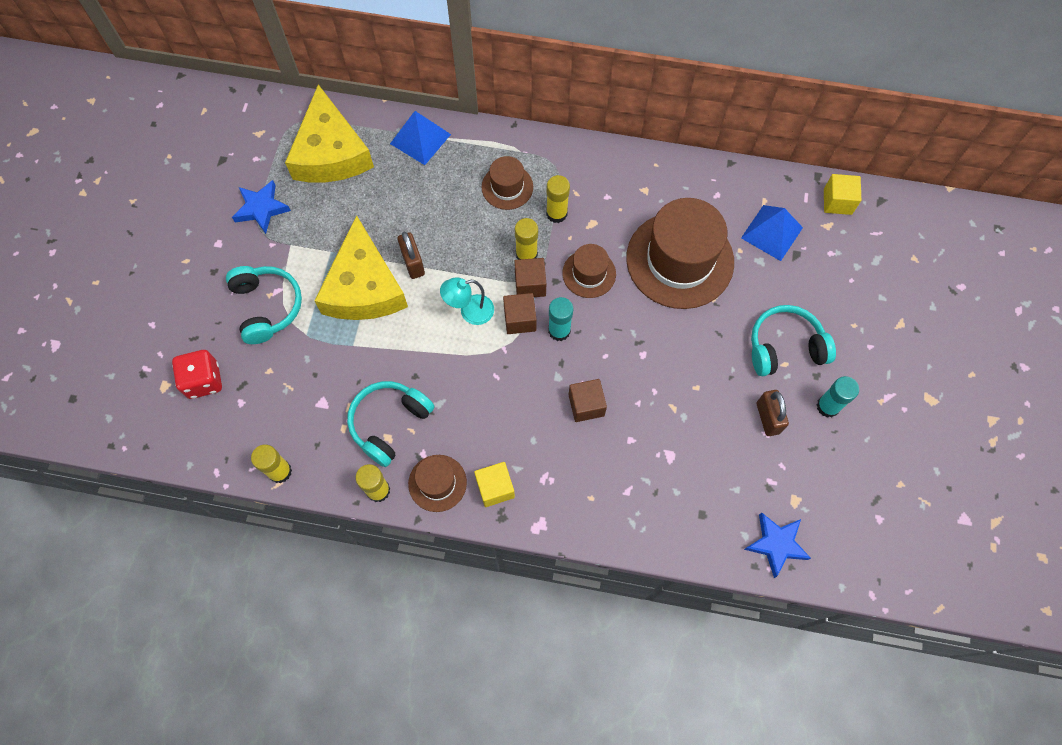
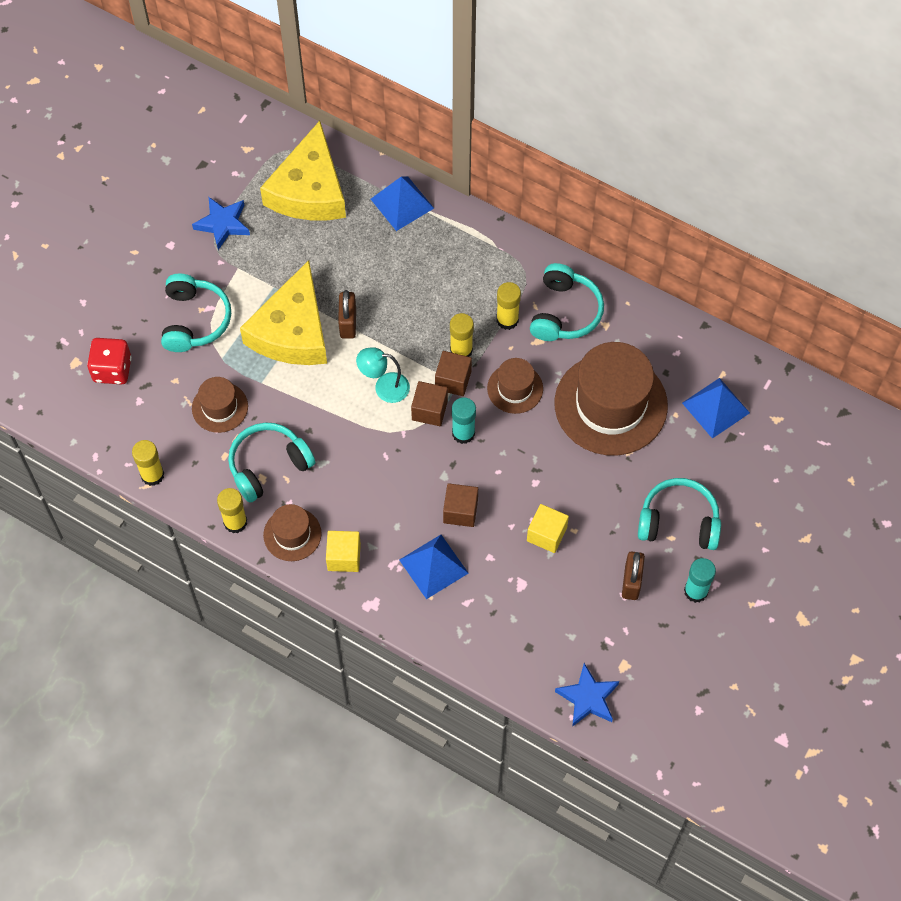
camera: 20 degrees right, 5 degrees down
(507, 187) = (469, 278): brown hat -> brown hat (220, 407)
(582, 467) = (433, 566): none -> blue pyramid
(605, 190) = (565, 312): none -> turquoise headphones
(837, 201) = (797, 399): yellow cube -> yellow cube (546, 534)

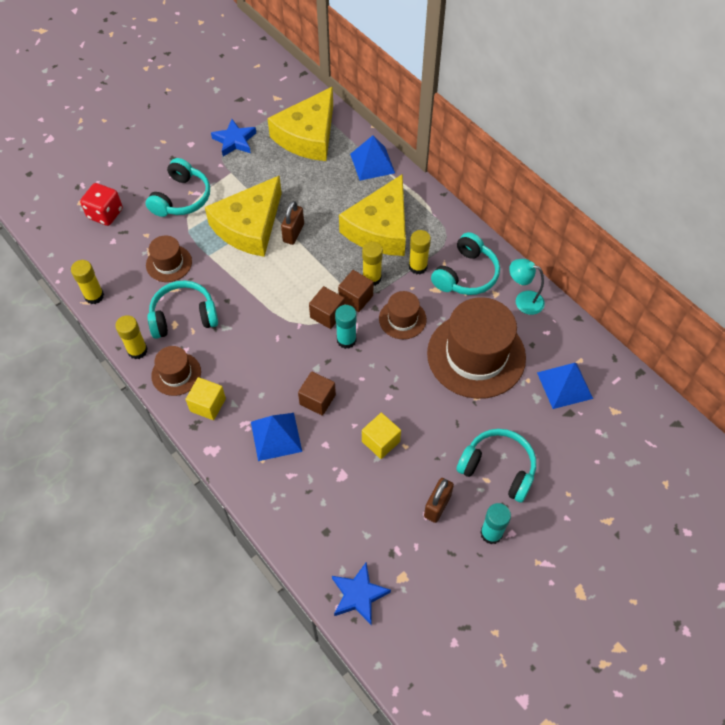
camera: 20 degrees right, 5 degrees down
(384, 387) = (300, 287): turquoise lamp -> turquoise lamp (523, 300)
(445, 285) = (380, 228): none -> yellow cheese

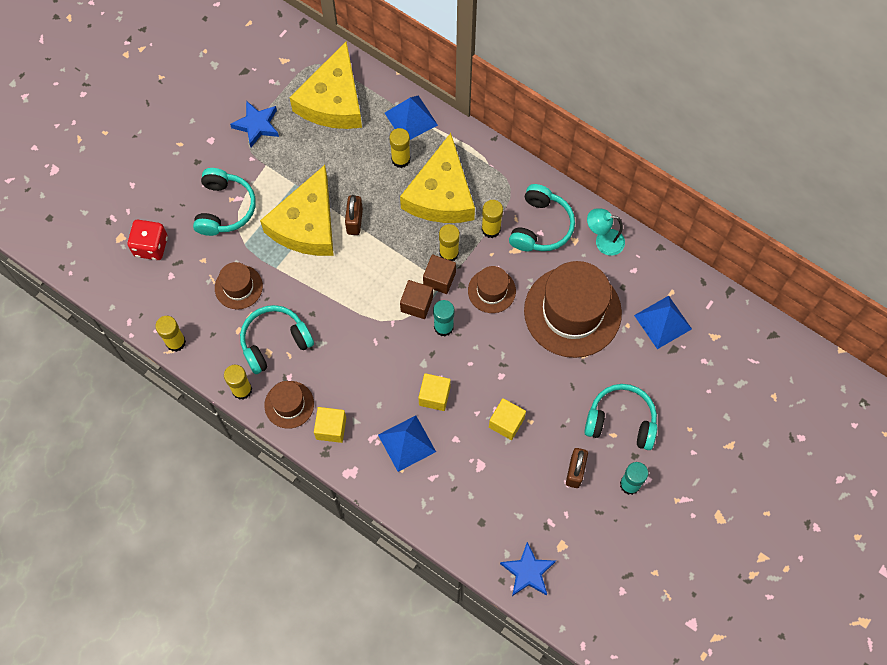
camera: 15 degrees left, 10 degrees up
(317, 399) = (434, 396): brown cube -> yellow cube
(352, 193) = (401, 159): none -> yellow glue stick

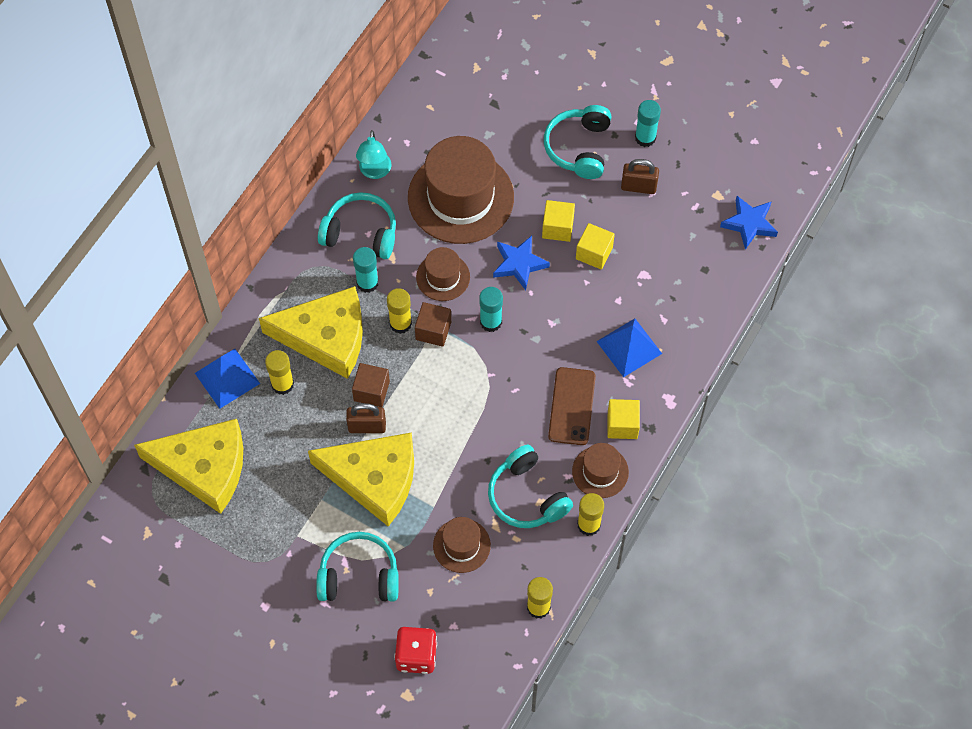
camera: 95 degrees left, 5 degrees down
(257, 125) = (242, 553): blue star -> blue star (519, 264)
(354, 387) = (572, 406): none -> brown phone
(416, 304) = (466, 351): brown cube -> brown cube (371, 391)
(434, 396) = (572, 324): yellow cube -> yellow cube (557, 228)
(491, 229) = (367, 283): yellow glue stick -> turquoise glue stick
(662, 322) = (464, 114): blue pyramid -> none

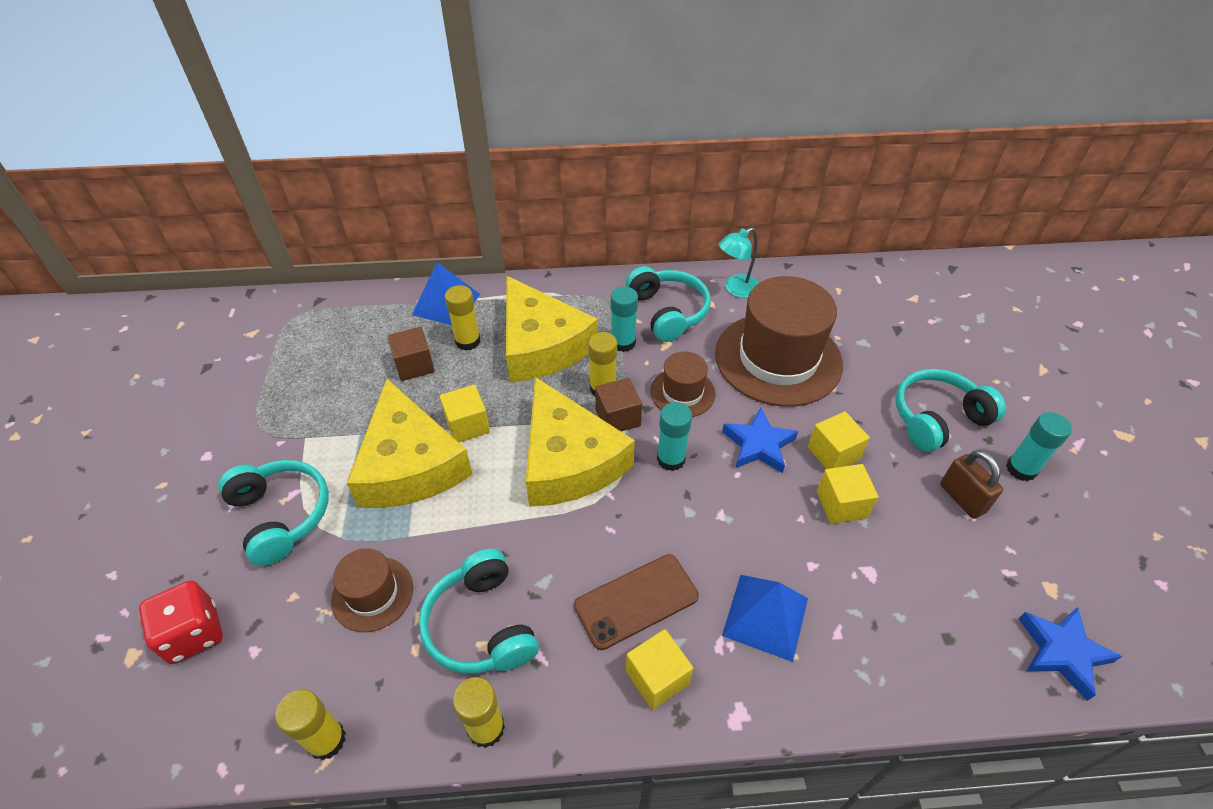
camera: 55 degrees right, 15 degrees down
(204, 468) = (342, 335): yellow cheese -> yellow cheese (568, 460)
(367, 427) = (467, 425): brown padlock -> yellow cube
(371, 391) = (510, 407): brown cube -> brown cube (414, 365)
(526, 496) = (481, 625): turquoise headphones -> turquoise headphones turned 45 degrees counterclockwise
(600, 472) = (572, 693): brown hat -> none

